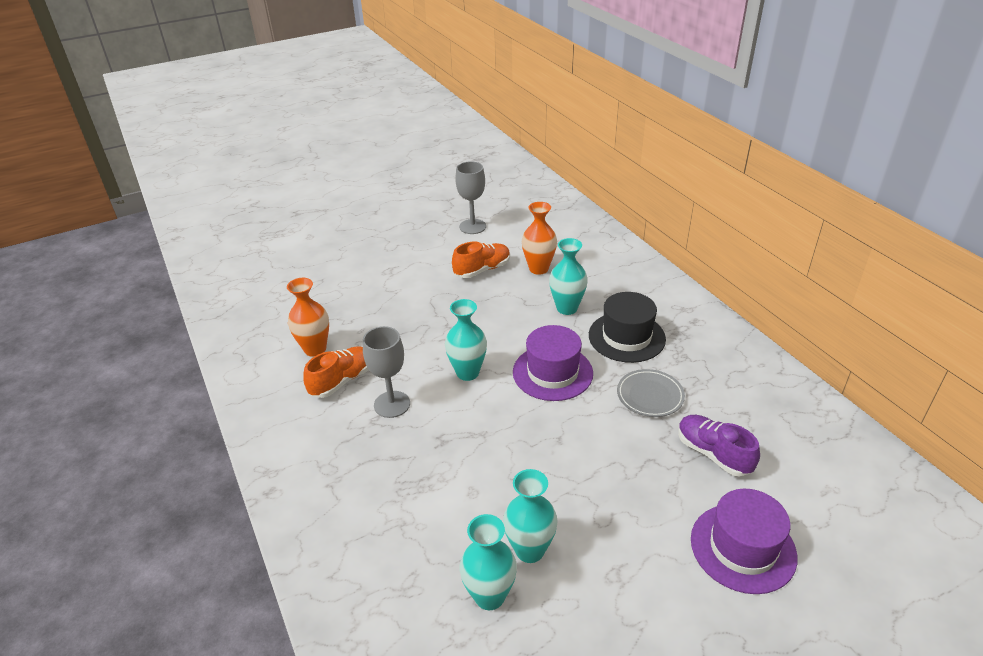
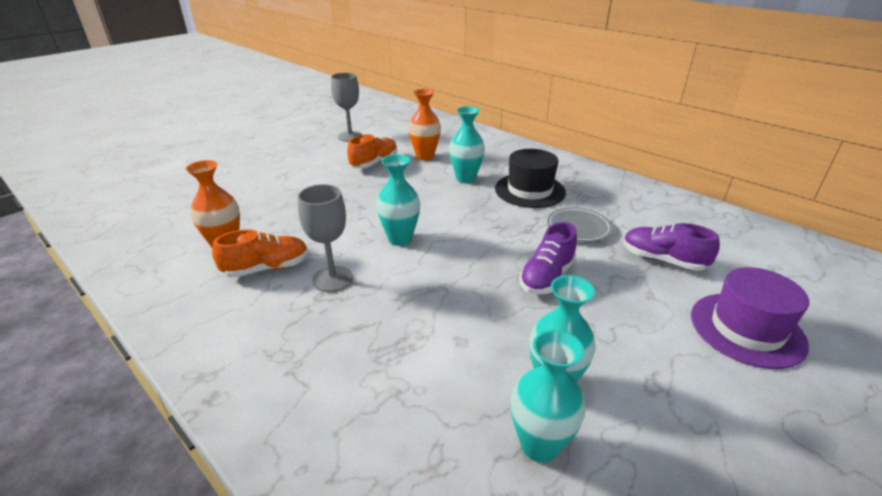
camera: 20 degrees left, 5 degrees down
(342, 381) = (267, 268): orange shoe -> orange shoe turned 45 degrees clockwise
(552, 372) = (481, 225): purple hat -> none
(583, 446) = (546, 277): none -> purple shoe

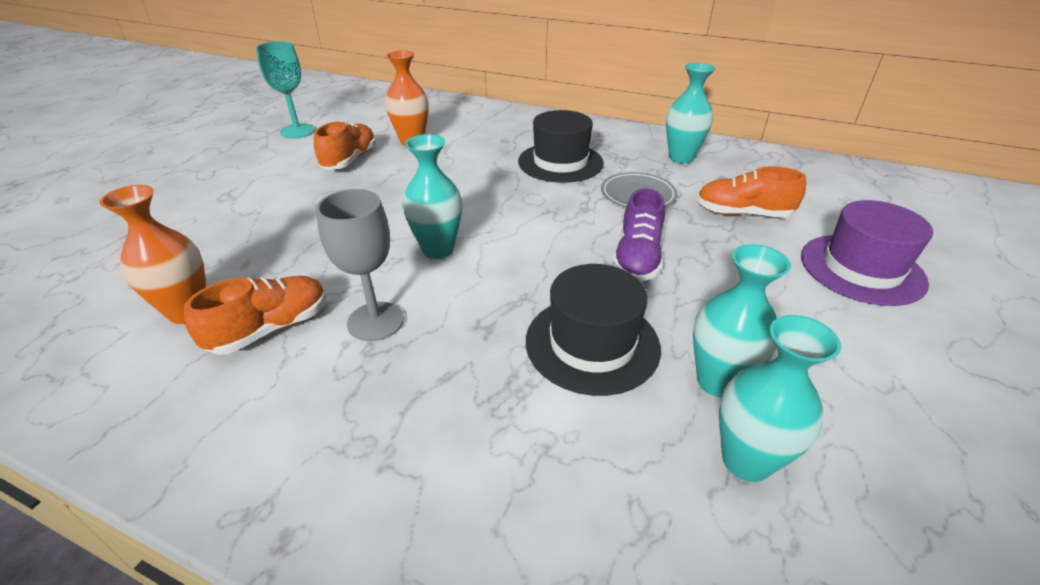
camera: 20 degrees left, 5 degrees up
(350, 136) = (297, 131): grey goblet -> turquoise goblet
(466, 179) = (478, 161): turquoise vase -> turquoise vase (681, 158)
(472, 331) = (592, 343): none -> black hat
(662, 260) = (742, 214): purple shoe -> orange shoe

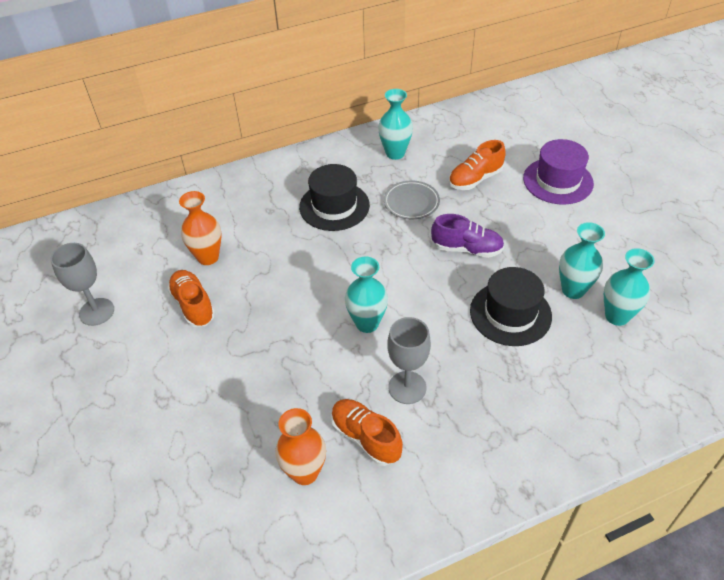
camera: 45 degrees left, 10 degrees up
(271, 329) = (365, 438): orange shoe -> orange shoe turned 45 degrees counterclockwise
(297, 131) = (96, 312): turquoise goblet -> grey goblet
(637, 259) = (467, 249): purple shoe -> purple shoe turned 45 degrees counterclockwise

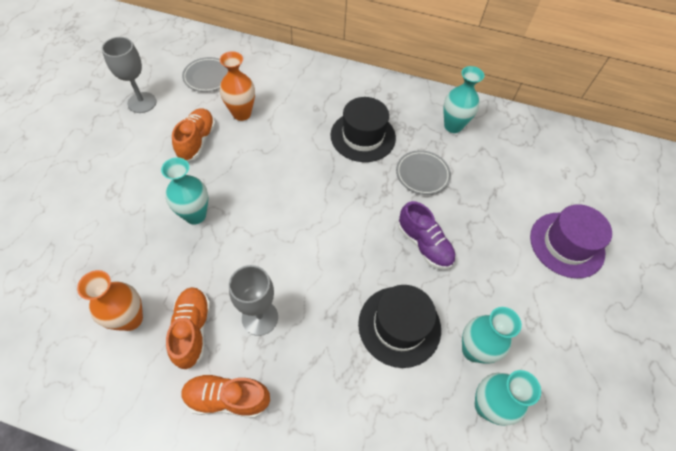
camera: 35 degrees right, 10 degrees up
(137, 249) = (208, 77): none -> grey plate
(367, 323) = (287, 244): turquoise vase -> turquoise vase (195, 215)
(475, 179) = (495, 191): orange shoe -> orange shoe (227, 398)

